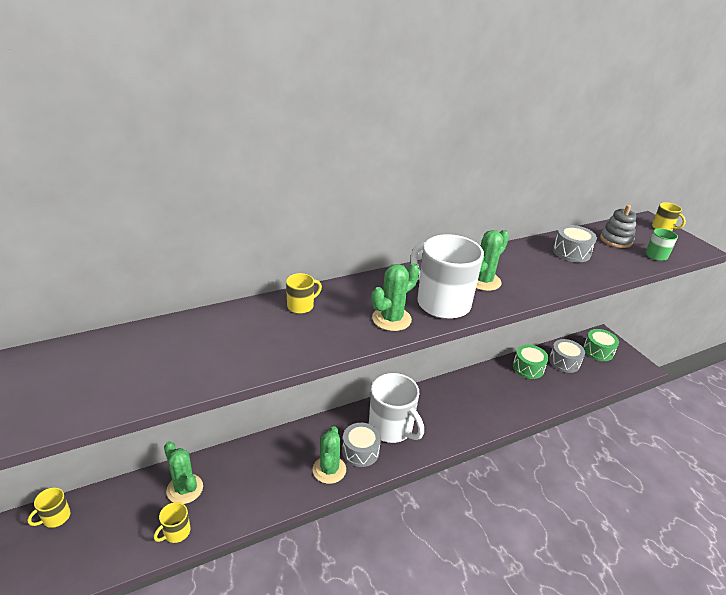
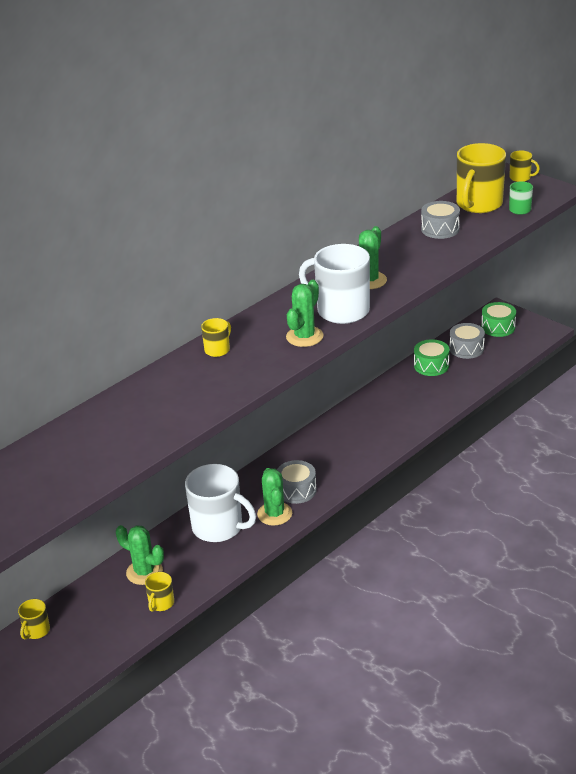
camera: 15 degrees left, 0 degrees up
(391, 428) = (316, 462): white mug -> white mug (218, 527)
(616, 240) = (478, 204): grey stacking toy -> yellow mug

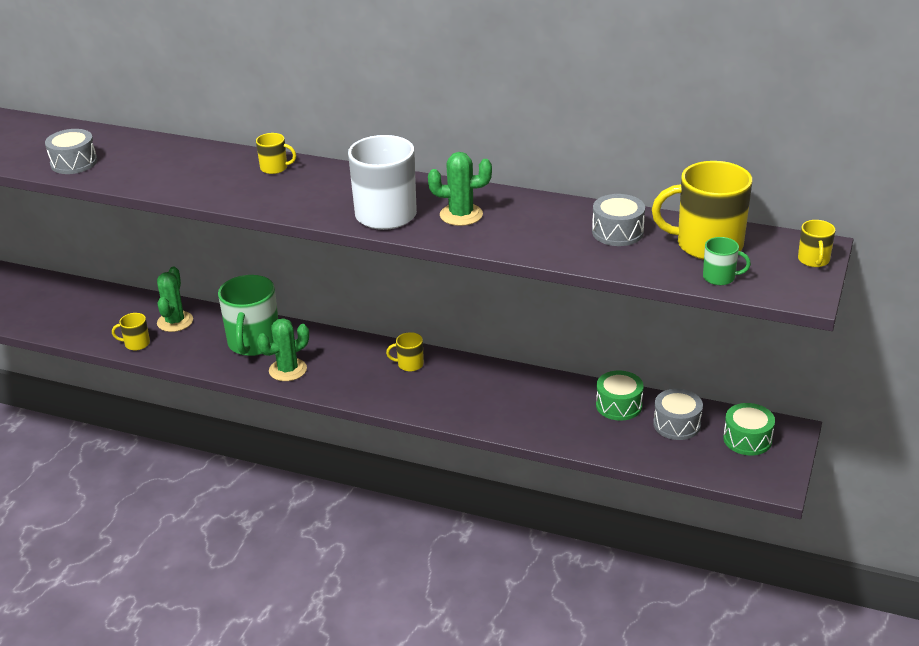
camera: 65 degrees right, 0 degrees up
(36, 631) = (84, 292): yellow mug -> yellow mug (409, 364)
(218, 527) = (253, 343): white mug -> green mug
(296, 490) = (331, 373): grey drum -> grey drum (74, 163)
(304, 337) = (322, 206): green cactus -> none

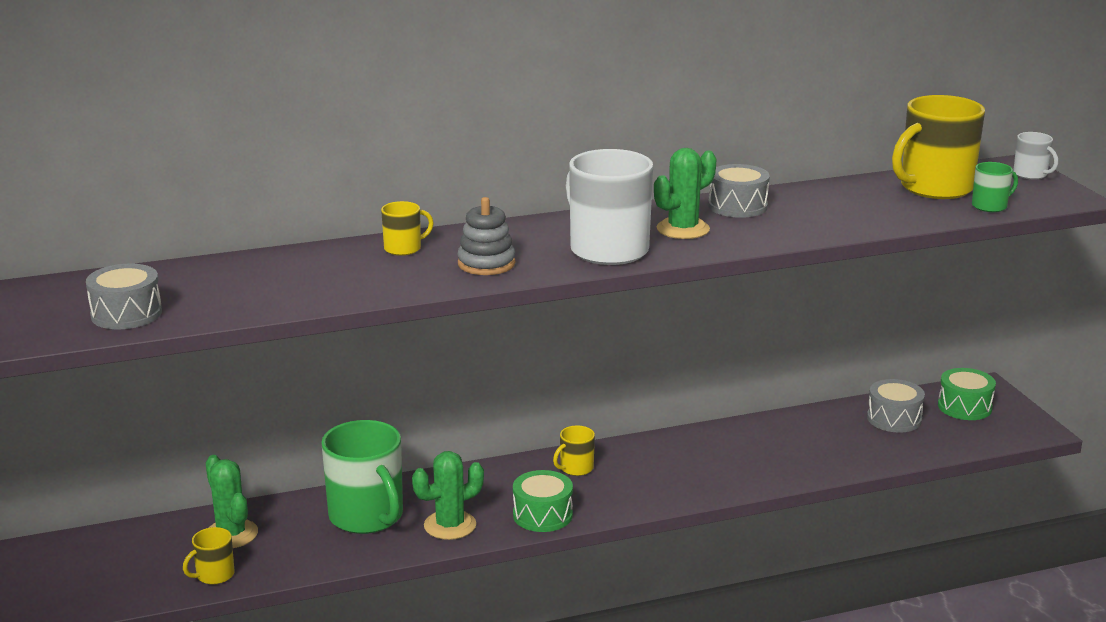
camera: 40 degrees left, 10 degrees down
(288, 370) = (450, 525): green cactus -> green cactus turned 45 degrees clockwise
(299, 197) = (486, 264): none -> grey stacking toy
(617, 232) = (847, 201): grey drum -> grey drum (737, 206)
(619, 405) = (824, 424): green drum -> green drum (542, 515)
(813, 260) = (1031, 174): yellow mug -> white mug

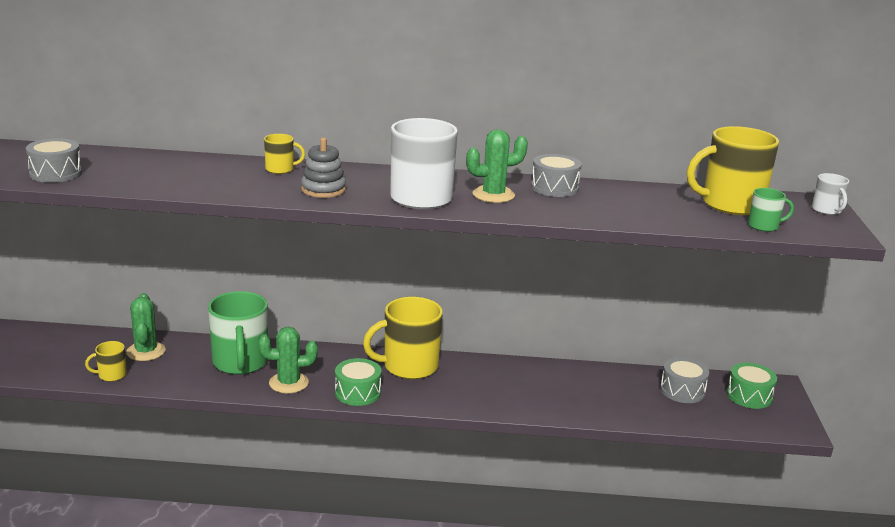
camera: 20 degrees right, 0 degrees up
(576, 468) = (409, 366): yellow mug -> yellow mug, size x2.13

